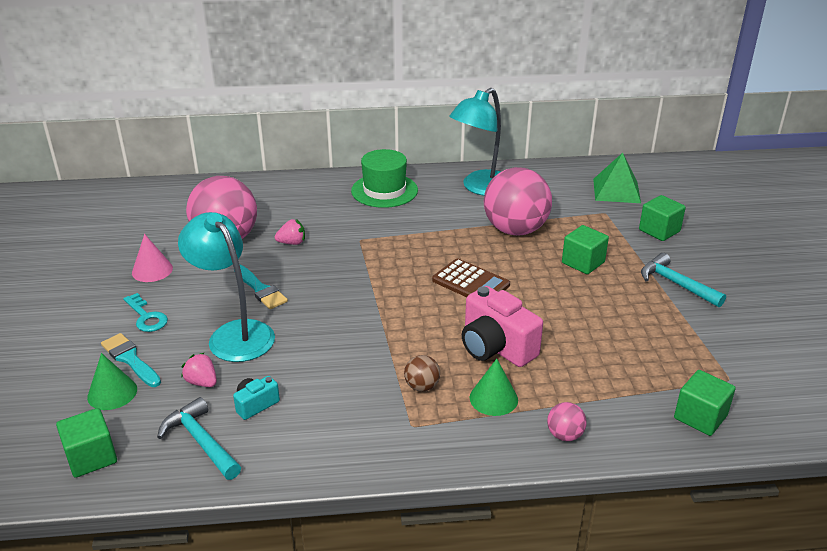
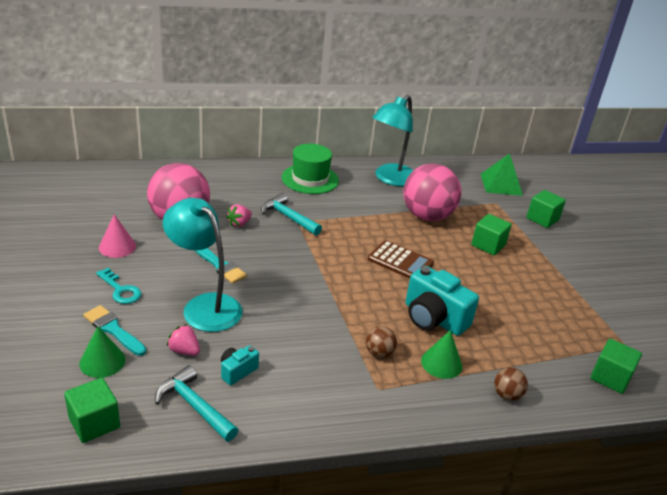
camera: 10 degrees left, 0 degrees up
(292, 243) = (239, 224): pink strawberry -> pink strawberry turned 150 degrees clockwise
(496, 347) = (433, 318): pink camera -> turquoise camera
(564, 435) = (507, 395): pink ball -> brown ball
(676, 284) = (565, 264): turquoise hammer -> turquoise hammer (288, 217)

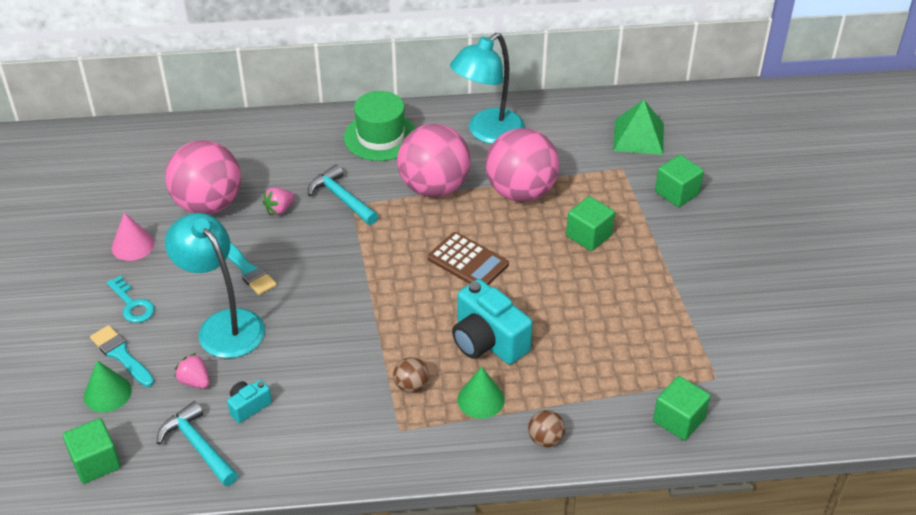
camera: 10 degrees right, 10 degrees up
(359, 212) = (434, 188): none -> pink ball

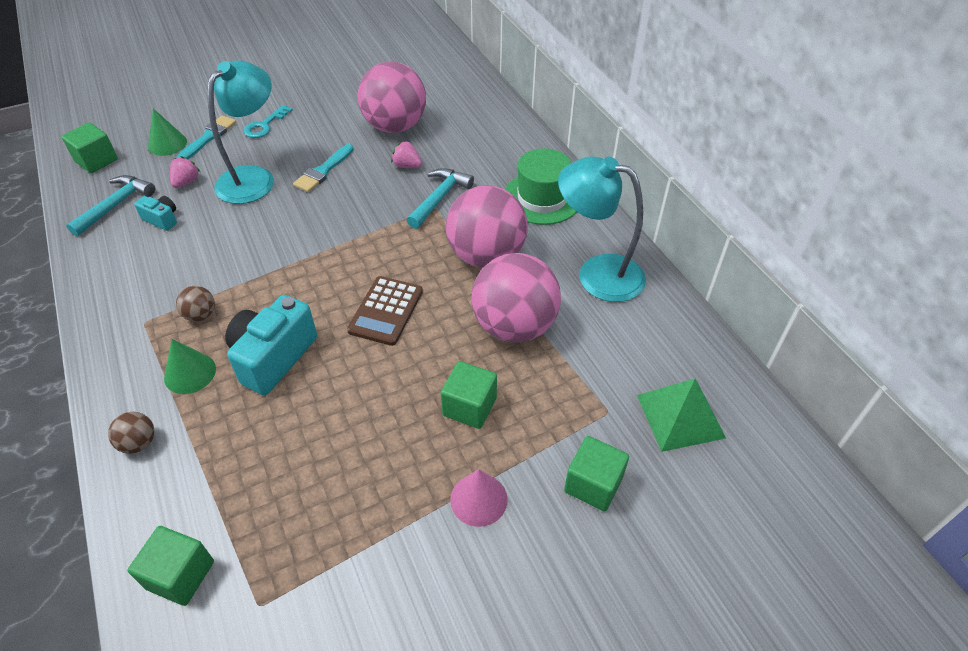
camera: 70 degrees right, 5 degrees up
(133, 245) = (331, 105): pink cone -> pink cone (478, 499)

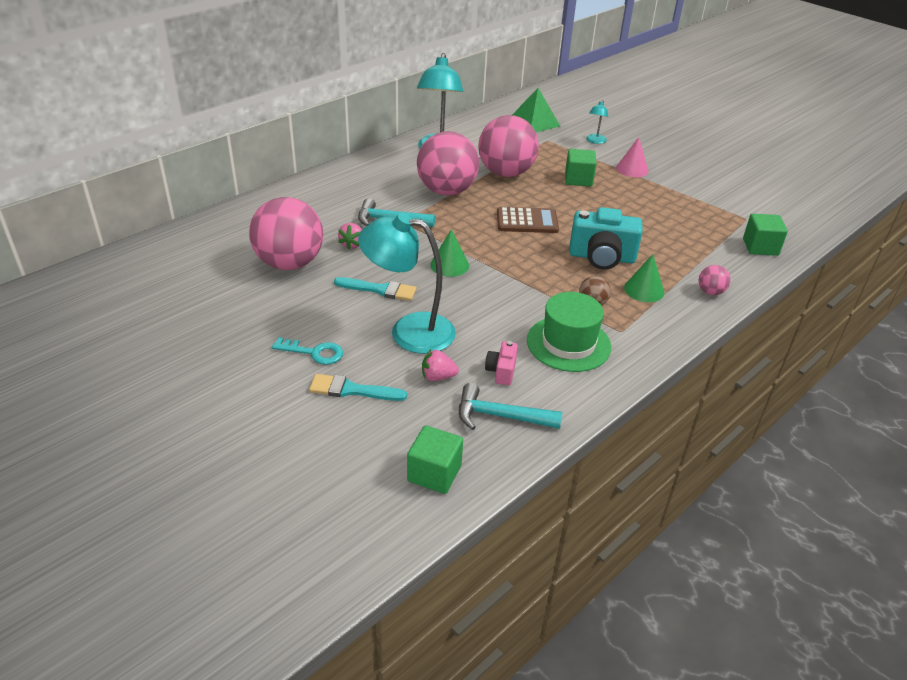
camera: 110 degrees left, 10 degrees down
(139, 443) = (710, 292): brown ball -> pink ball
(162, 219) = (501, 371): turquoise camera -> pink camera
(167, 144) = (377, 421): green cone -> green cone (449, 265)
(542, 198) = (368, 177): green hat -> green hat (568, 343)
(593, 484) = (595, 141): green cube -> turquoise lamp

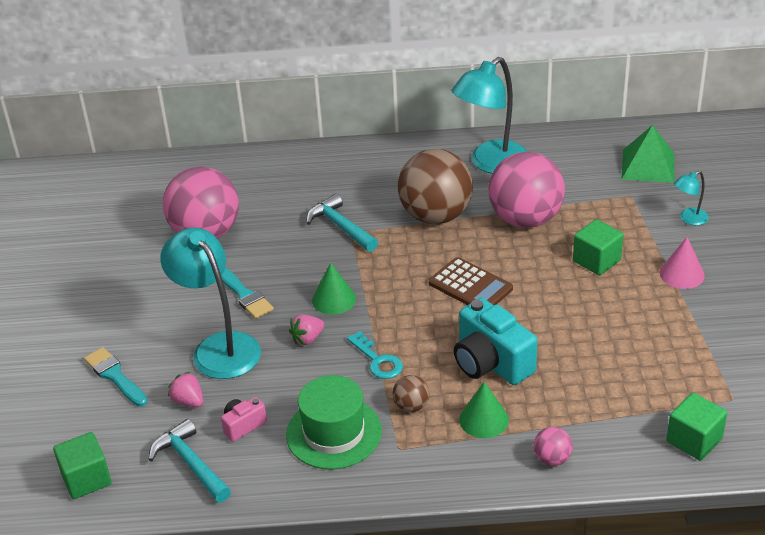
camera: 45 degrees right, 0 degrees up
(314, 352) = (127, 328): turquoise key -> turquoise key (377, 360)
(352, 244) = (277, 237): pink strawberry -> pink strawberry (307, 339)
(446, 191) = (435, 216): pink ball -> brown ball

